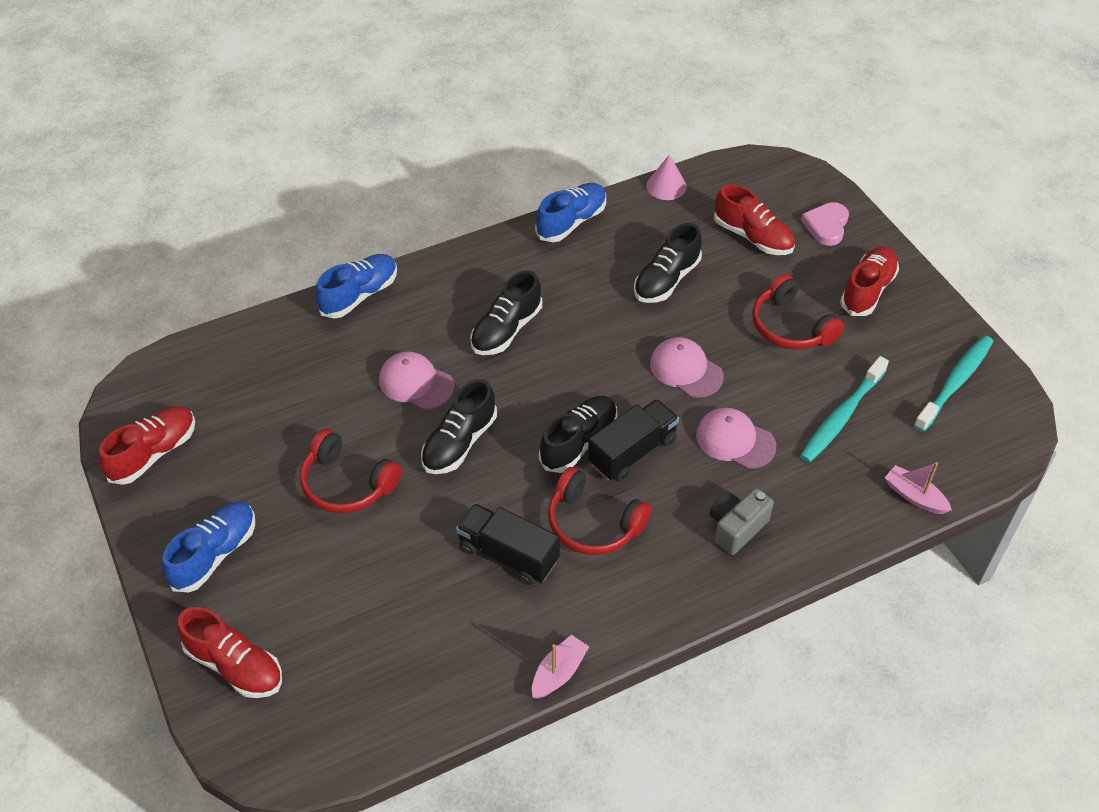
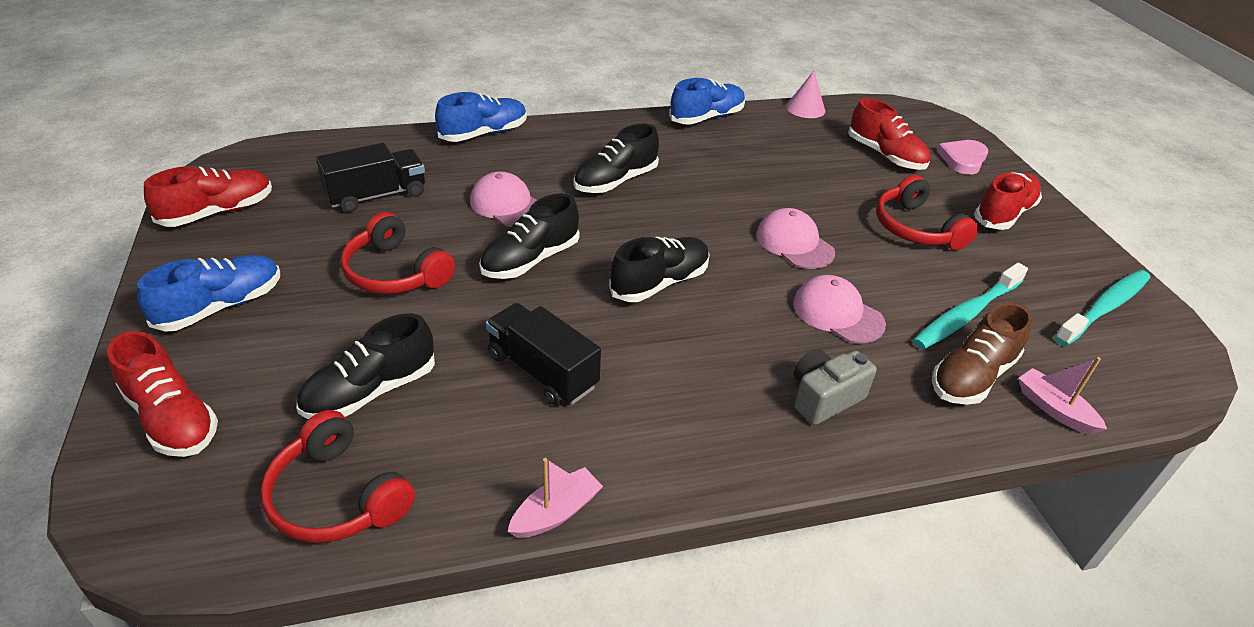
camera: 10 degrees right, 10 degrees down
(593, 524) = (651, 360): red headphones -> red headphones (337, 496)
(632, 452) = (717, 302): black truck -> black truck (377, 195)
(666, 280) = (790, 172): black shoe -> black shoe (371, 391)
(850, 479) = (972, 376): none -> brown shoe

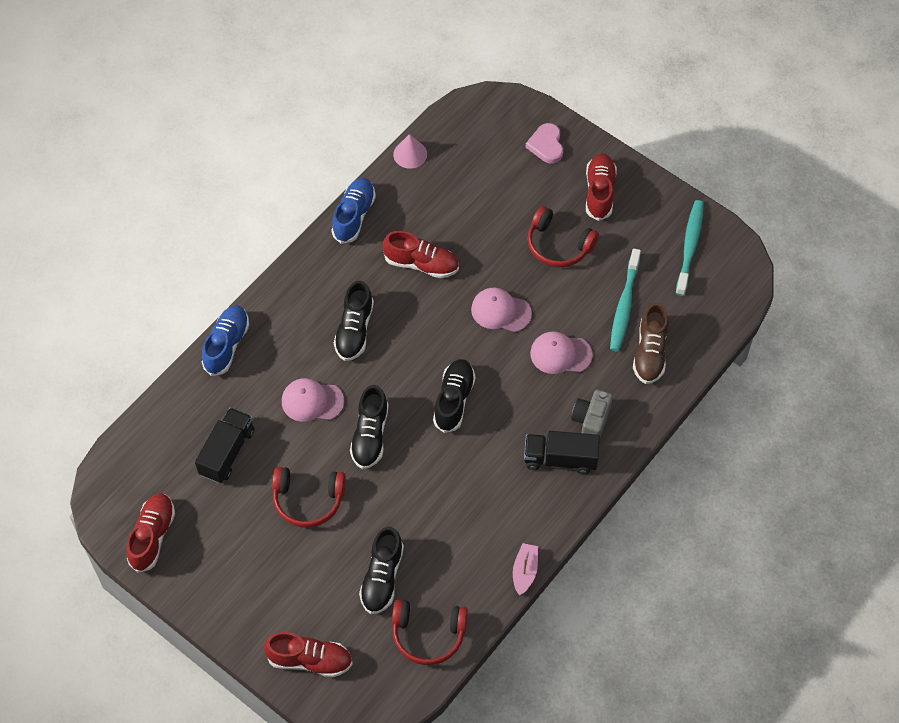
camera: 35 degrees left, 20 degrees up
(221, 306) = (246, 591): blue shoe -> none
(542, 371) = (449, 504): black truck -> black truck (560, 459)
(885, 155) = (497, 177): red shoe -> red shoe (421, 264)
(1054, 409) = (697, 348): pink boat -> none

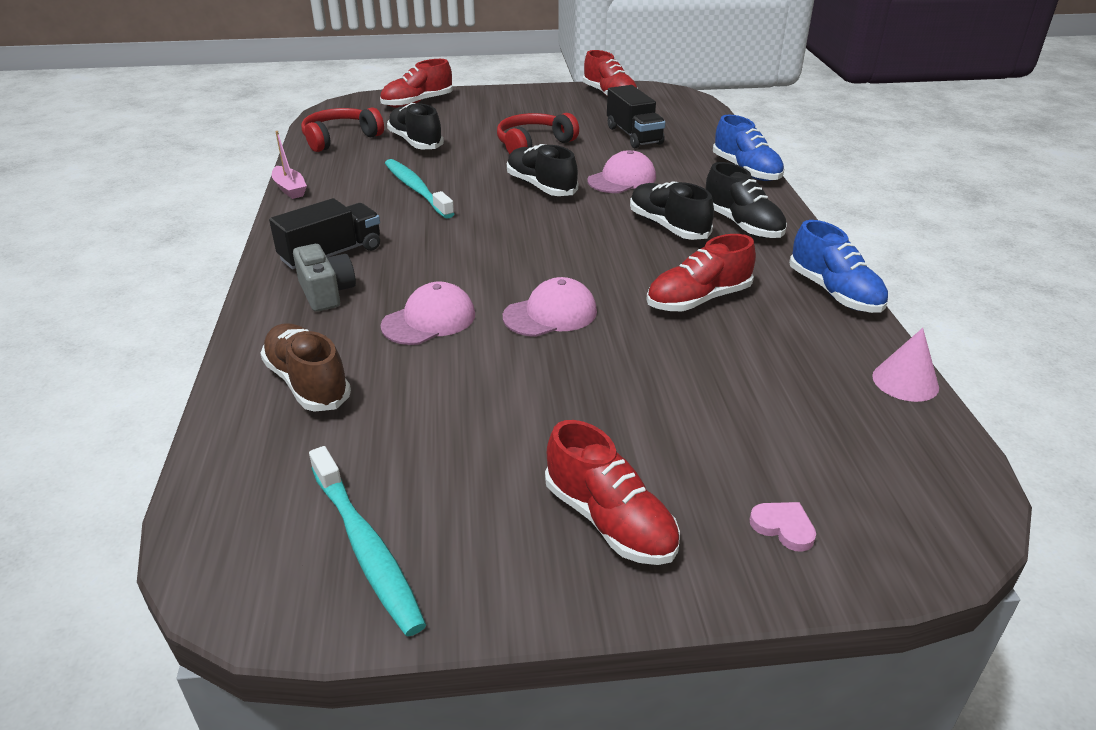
camera: 135 degrees right, 25 degrees down
(454, 400) = (499, 236): black shoe -> black shoe (742, 225)
(546, 145) = (783, 527): pink heart -> pink heart, size x0.65
(558, 245) = (574, 413): red headphones -> none
(624, 305) = (398, 407): turquoise toothbrush -> turquoise toothbrush (416, 189)

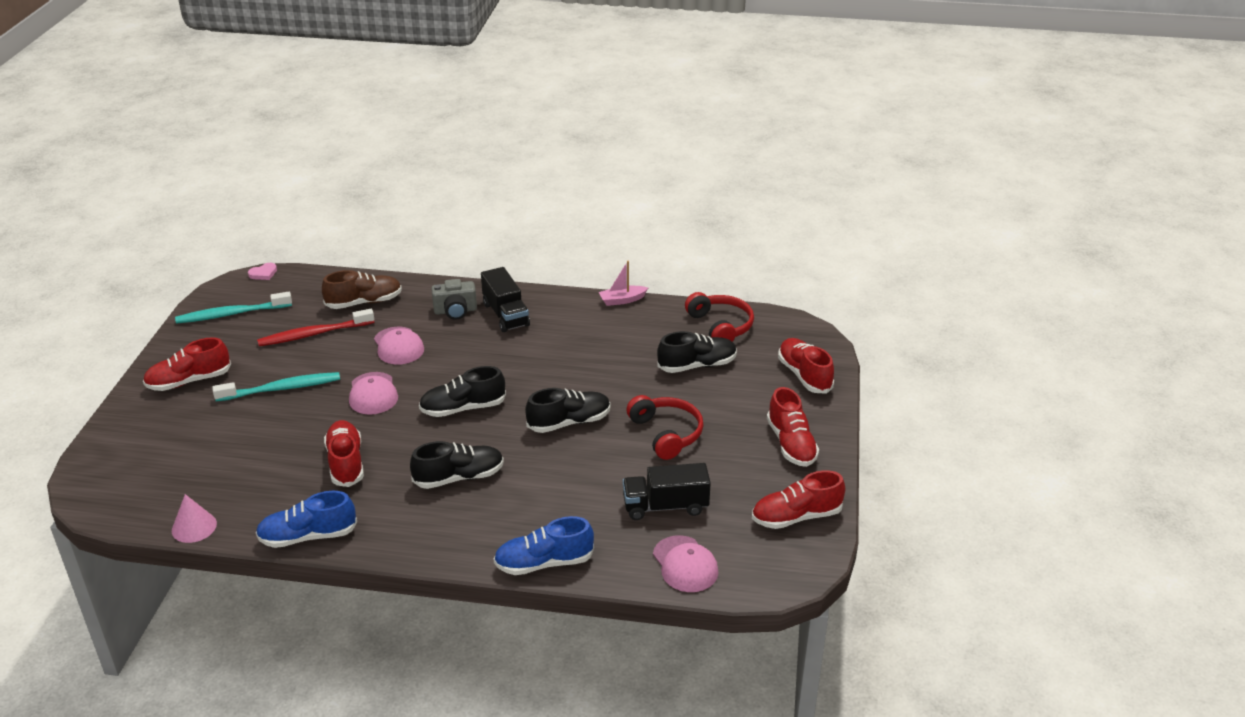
camera: 105 degrees right, 0 degrees up
(416, 189) = (594, 357): turquoise toothbrush -> turquoise toothbrush (281, 389)
(416, 411) = (314, 334): none -> red toothbrush
(520, 102) = (791, 444): none -> red shoe
(622, 179) = (562, 473): pink cap -> pink cap (685, 564)
(742, 225) = (438, 522): black shoe -> black shoe (463, 408)
(783, 527) = (138, 433): pink heart -> pink heart (263, 273)

